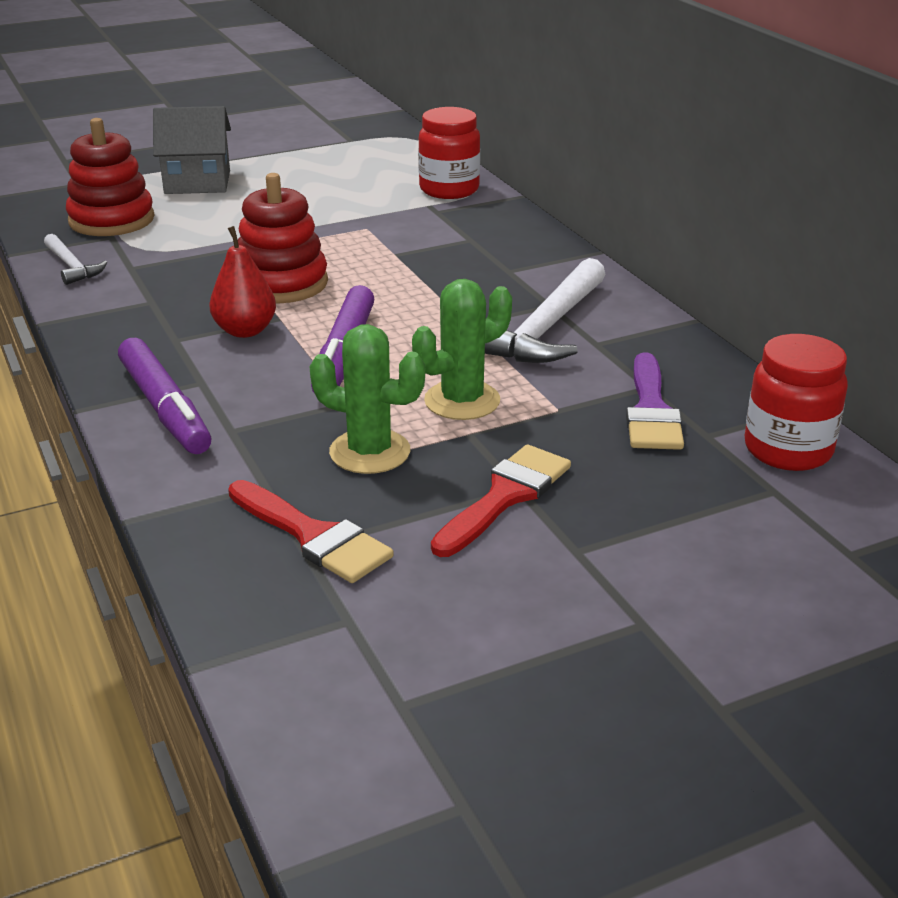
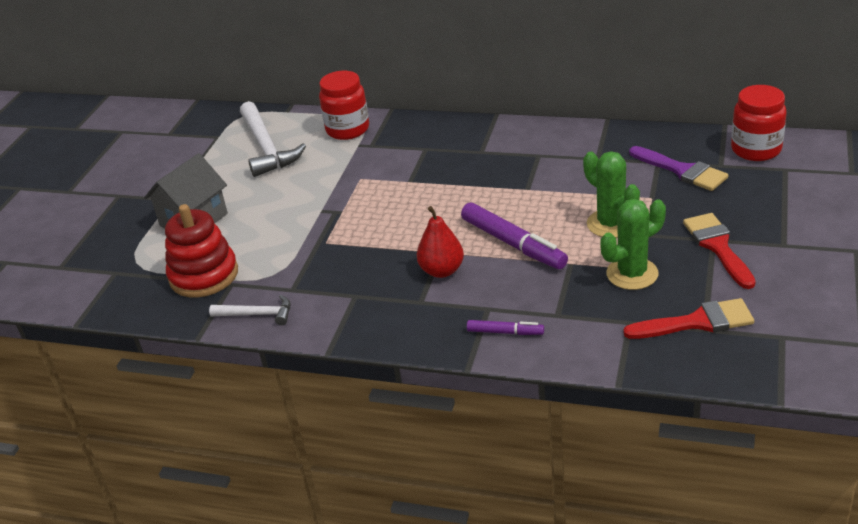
camera: 45 degrees left, 5 degrees up
(165, 408) = (505, 332): purple marker -> purple marker, size x0.53
(281, 283) = (395, 236): red stacking toy -> none
(462, 401) = (611, 224): green cactus -> green cactus turned 45 degrees counterclockwise
(546, 329) = (564, 167): white hammer -> white hammer (267, 147)

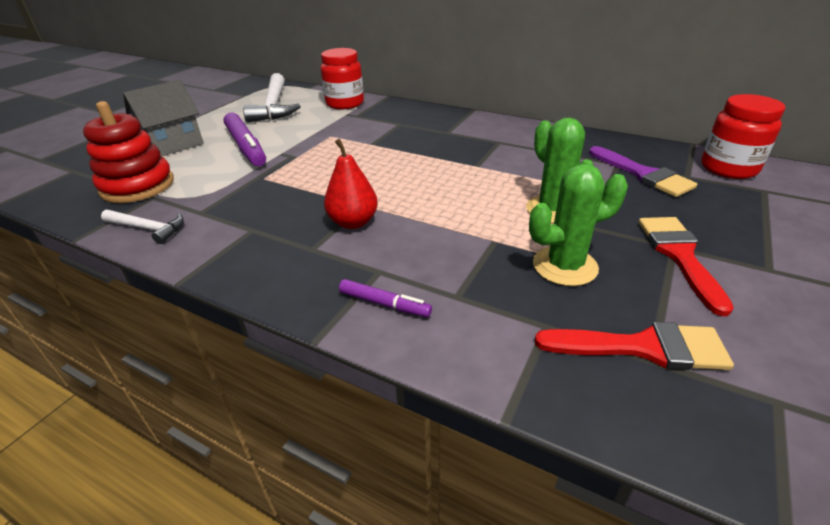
camera: 10 degrees right, 0 degrees up
(513, 244) = (440, 210): purple marker -> purple marker (246, 147)

